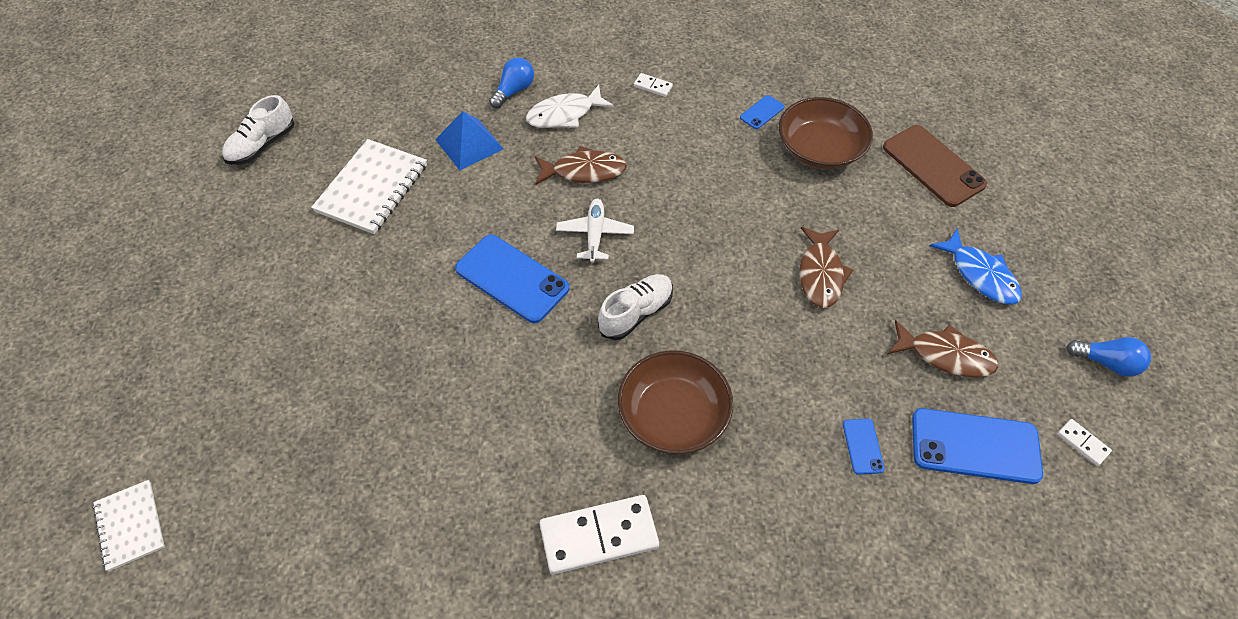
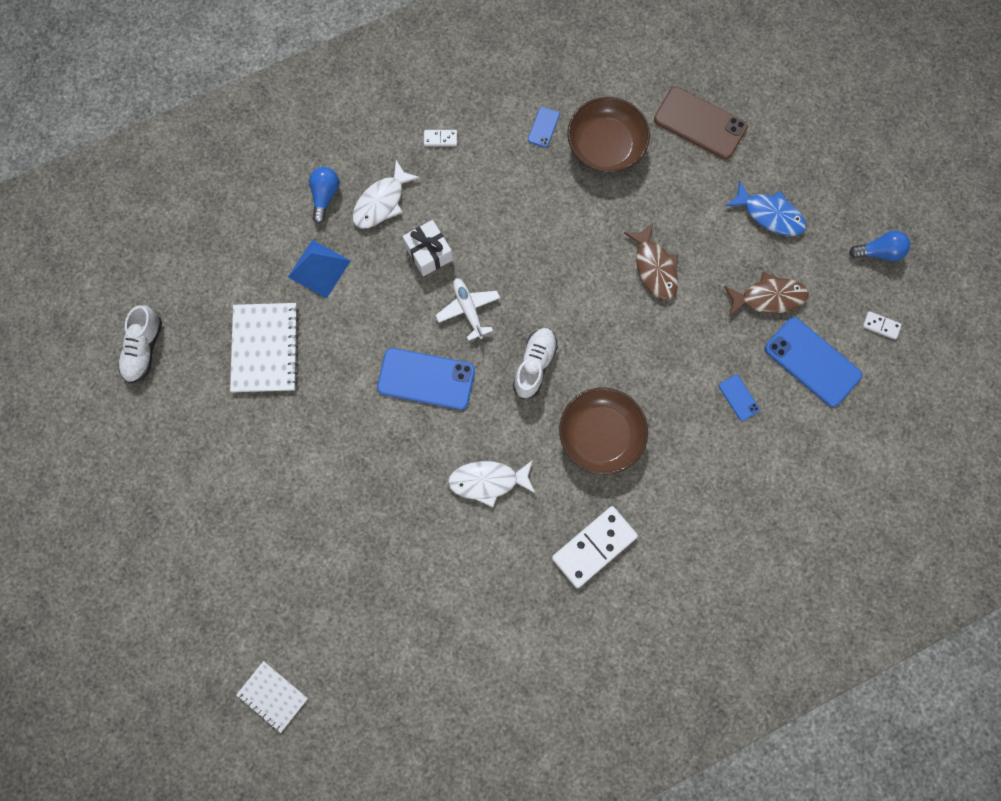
camera: 25 degrees left, 20 degrees up
(516, 406) = (488, 481): none -> white fish
(584, 171) = (428, 253): brown fish -> white gift
(975, 446) = (812, 362): blue phone -> blue phone turned 60 degrees clockwise

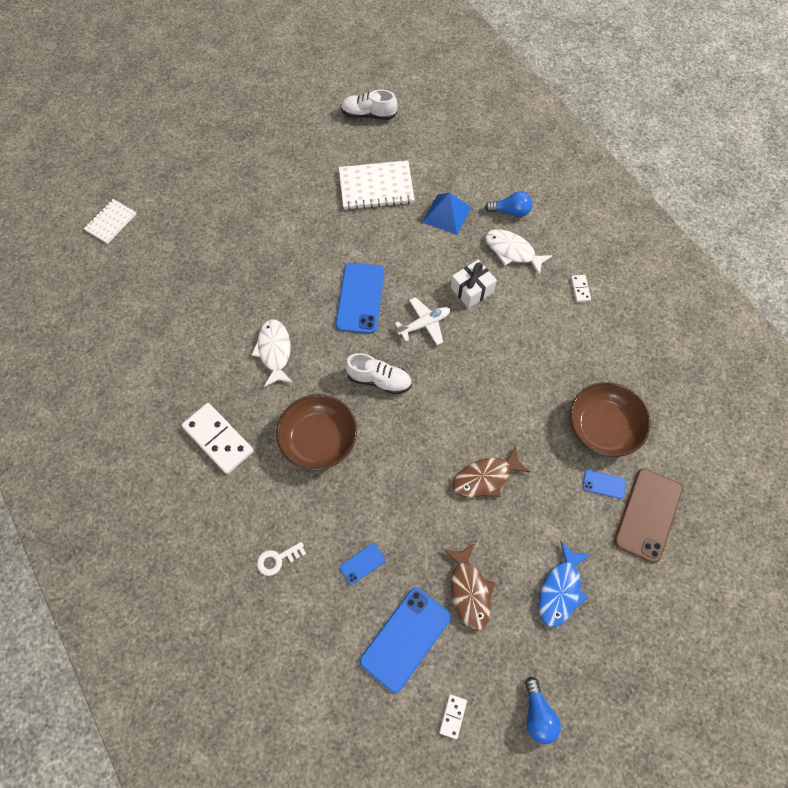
camera: 85 degrees right, 10 degrees down
(543, 127) = (610, 371): blue phone -> blue phone (604, 484)
(732, 483) = (277, 559): none -> white key

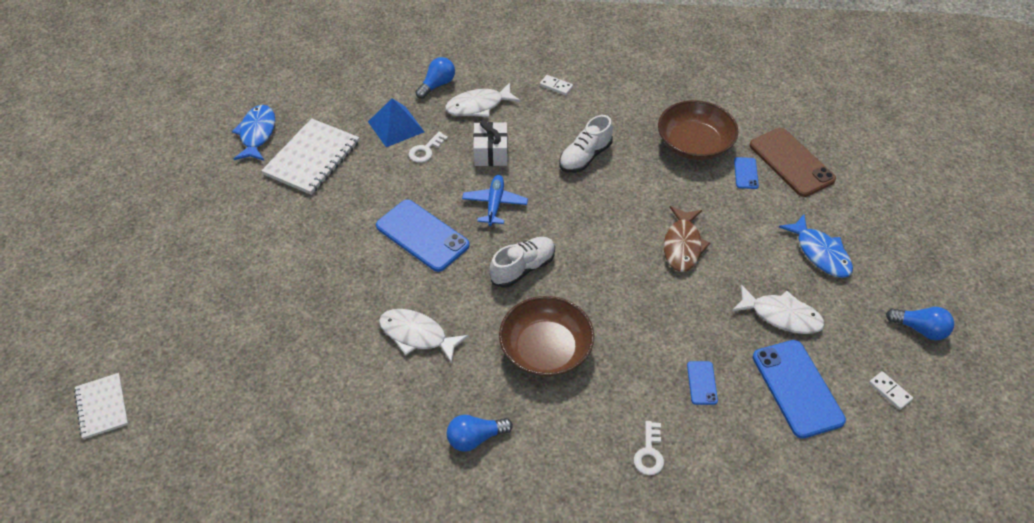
camera: 55 degrees left, 15 degrees down
(218, 439) = (475, 438): white domino -> blue light bulb
(368, 114) = (223, 120): white shoe -> white shoe (585, 157)
(372, 141) = (257, 134): none -> blue fish
(424, 324) = (494, 204): white plane -> blue plane
(440, 248) = (426, 150): none -> white key
(469, 591) = (781, 316): brown fish -> white fish
(604, 484) = (746, 173): blue phone -> blue phone turned 45 degrees counterclockwise

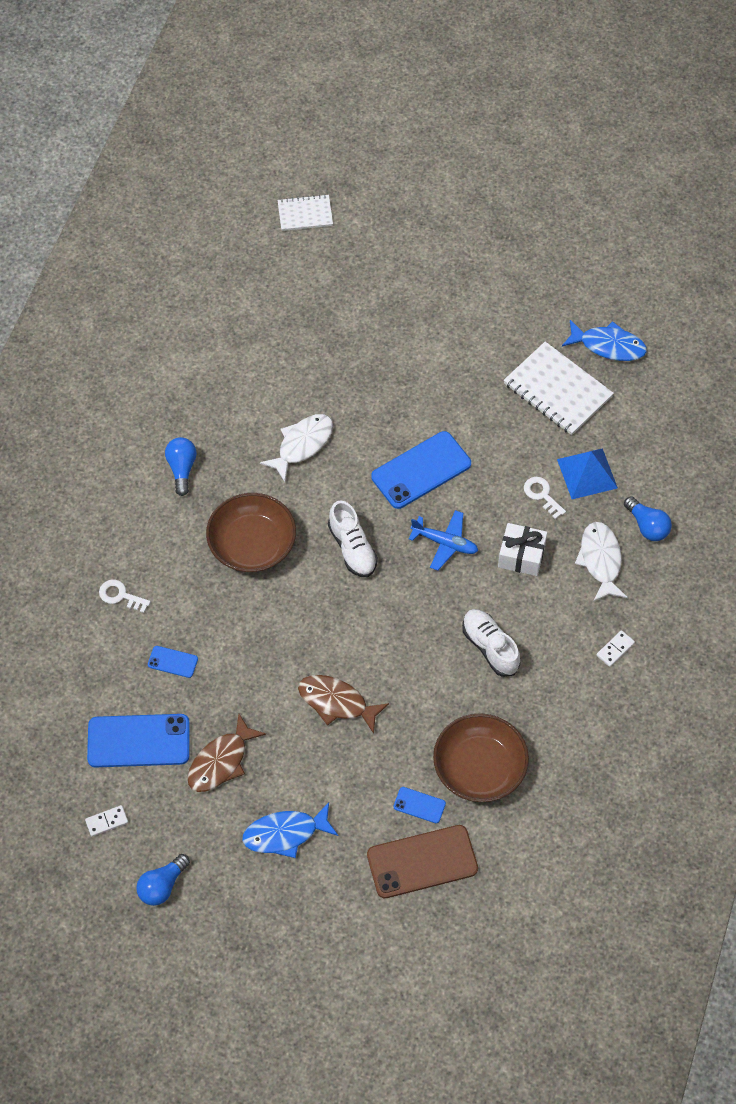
camera: 105 degrees right, 10 degrees up
(781, 316) = (221, 761): white fish -> brown fish

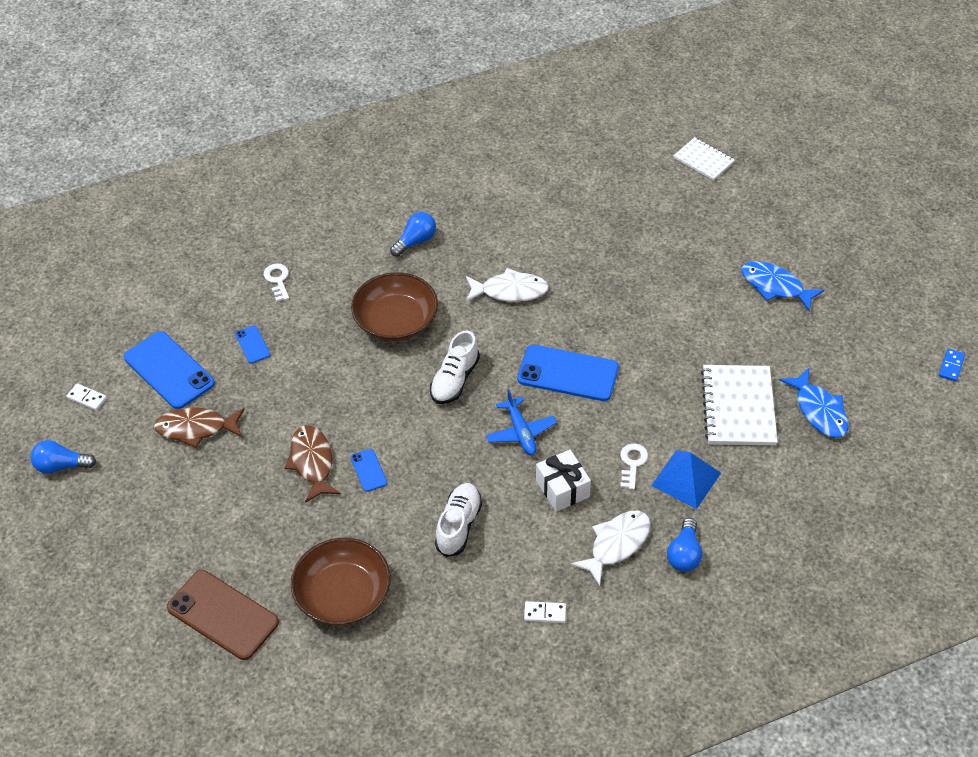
camera: 50 degrees right, 10 degrees down
(285, 834) = (169, 509): blue fish -> blue fish (775, 286)
(419, 805) = (272, 578): blue phone -> blue phone (368, 470)
(648, 237) = (951, 366): none -> blue domino

